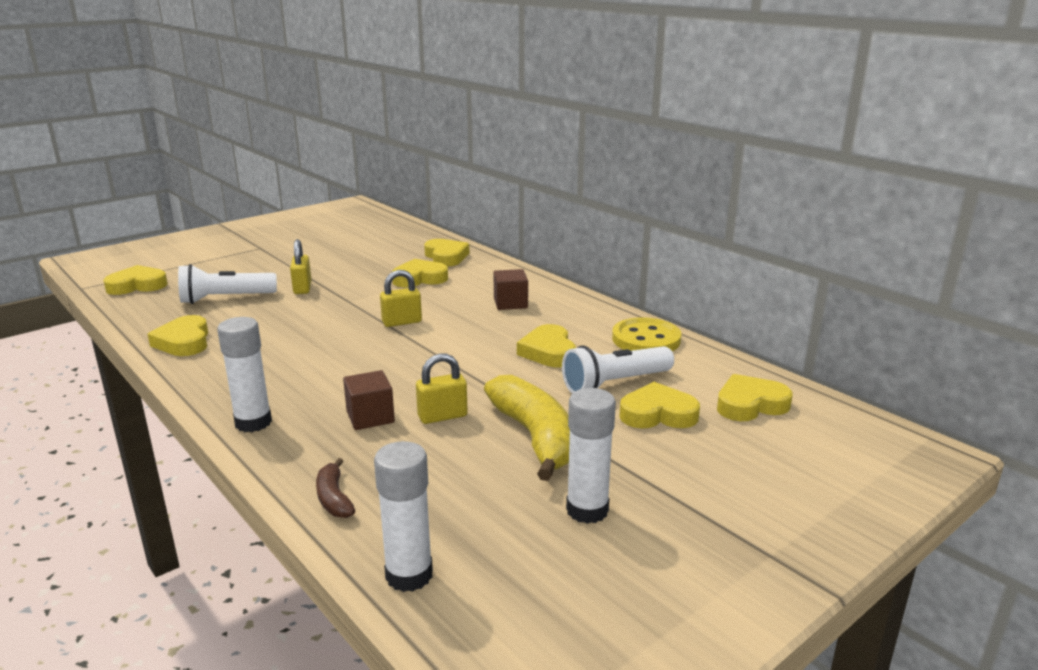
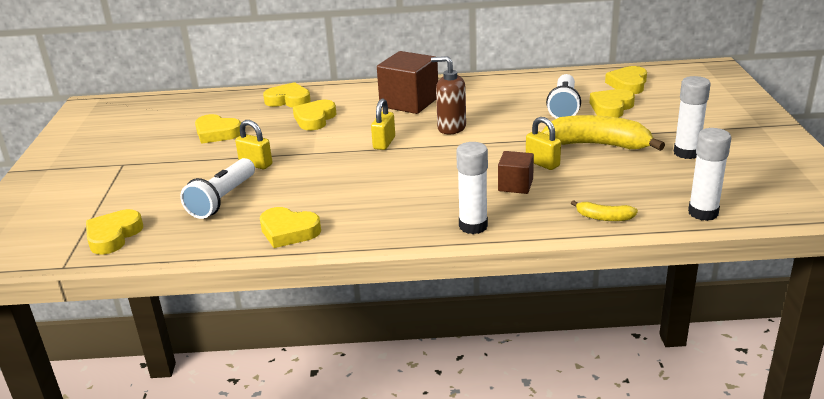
camera: 50 degrees left, 5 degrees up
(334, 498) = (604, 217): brown banana -> yellow banana
(442, 416) = (542, 163): yellow padlock -> yellow padlock turned 60 degrees counterclockwise
(475, 341) = (451, 128): none -> brown soap dispenser
(510, 303) = (409, 102): brown cube -> brown cube, size x1.79
(548, 352) = (499, 112): yellow heart -> yellow heart (217, 133)
(646, 339) = (520, 82): yellow button -> none

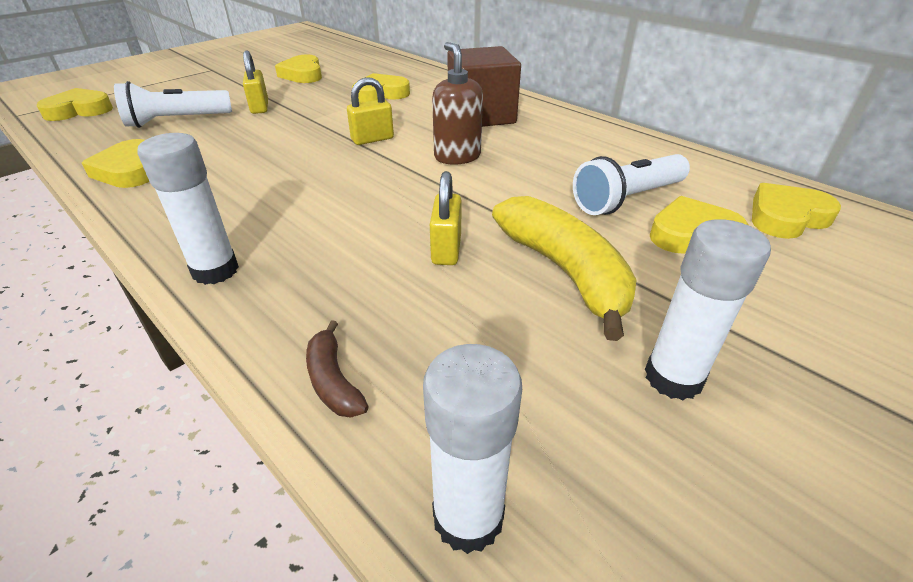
camera: 45 degrees right, 10 degrees up
(288, 100) = (402, 73): yellow heart -> none
(515, 185) = (360, 255): brown cube -> none
(604, 217) = (333, 381): yellow banana -> brown banana

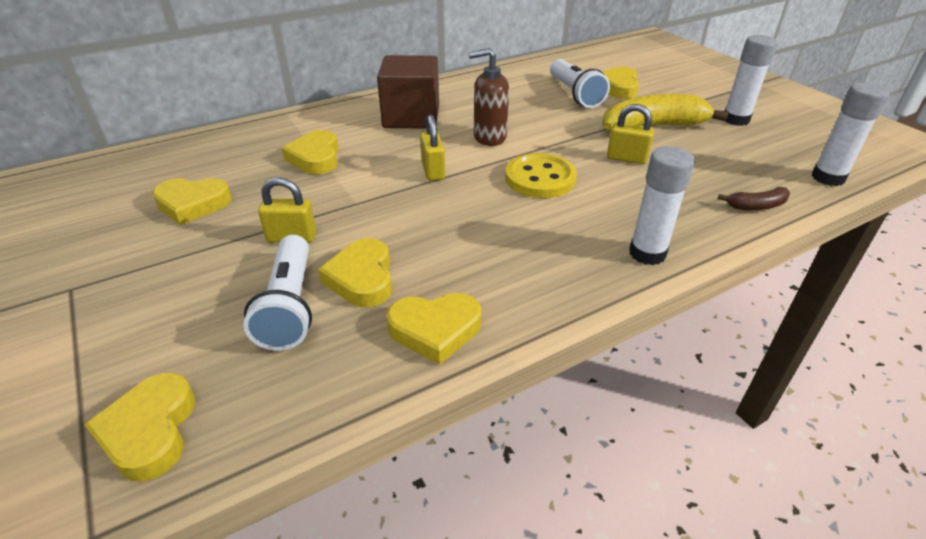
camera: 75 degrees left, 0 degrees up
(373, 193) = (540, 178): none -> yellow button
(786, 217) = (604, 62): yellow heart -> yellow heart (362, 278)

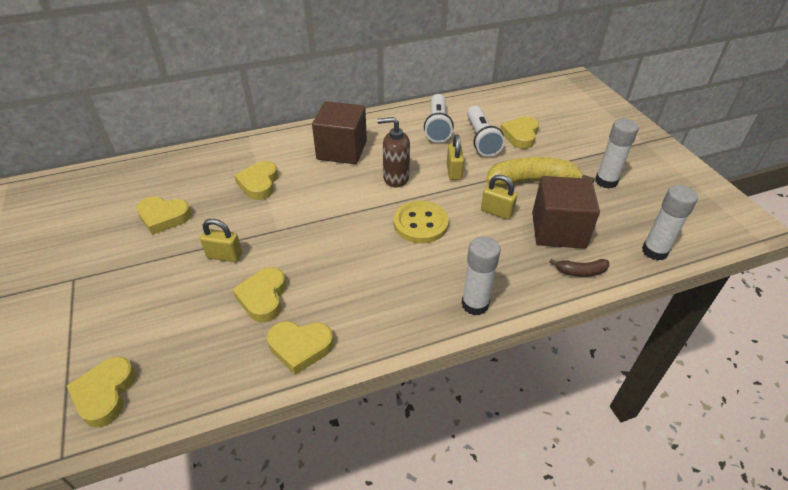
camera: 10 degrees right, 5 degrees up
(290, 306) = (210, 313): white flashlight -> white flashlight (438, 126)
(433, 171) = (342, 207): yellow padlock -> yellow padlock (454, 172)
(707, 169) = (558, 230): none -> brown cube

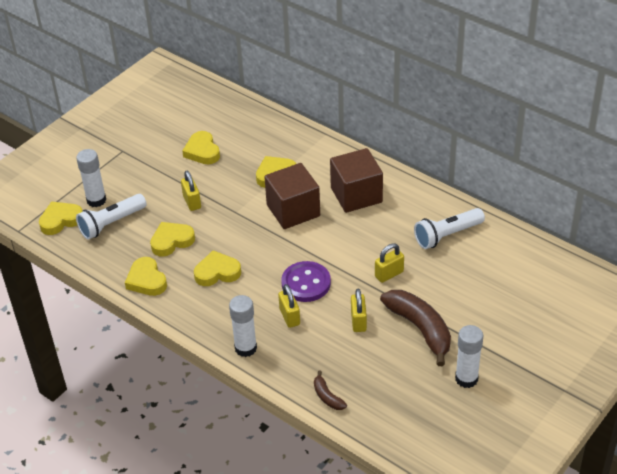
camera: 60 degrees right, 0 degrees up
(395, 178) = (348, 243): brown soap dispenser -> none
(420, 224) = (306, 283): yellow button -> purple button
(455, 253) = (289, 317): none -> yellow padlock
(481, 139) = (454, 272): white flashlight -> white flashlight (111, 224)
(520, 135) = (487, 296): yellow heart -> yellow heart (217, 272)
(532, 182) = (420, 329): yellow banana -> brown banana
(558, 230) = (367, 367): brown cube -> brown cube (293, 210)
(654, 251) = (391, 437): white glue stick -> white glue stick (96, 200)

